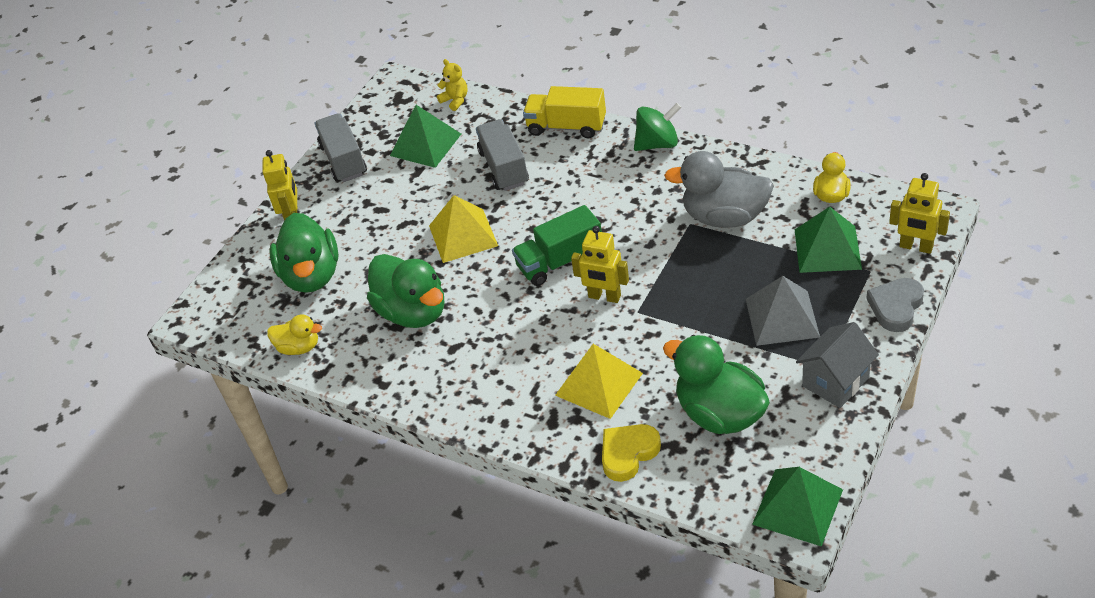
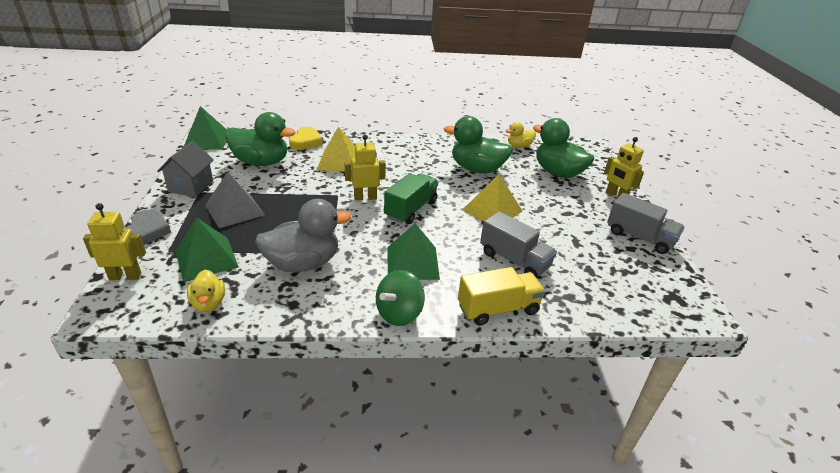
camera: 140 degrees right, 10 degrees down
(425, 144) = (597, 263): green pyramid -> green pyramid (412, 262)
(455, 100) = (626, 309): yellow teddy bear -> none

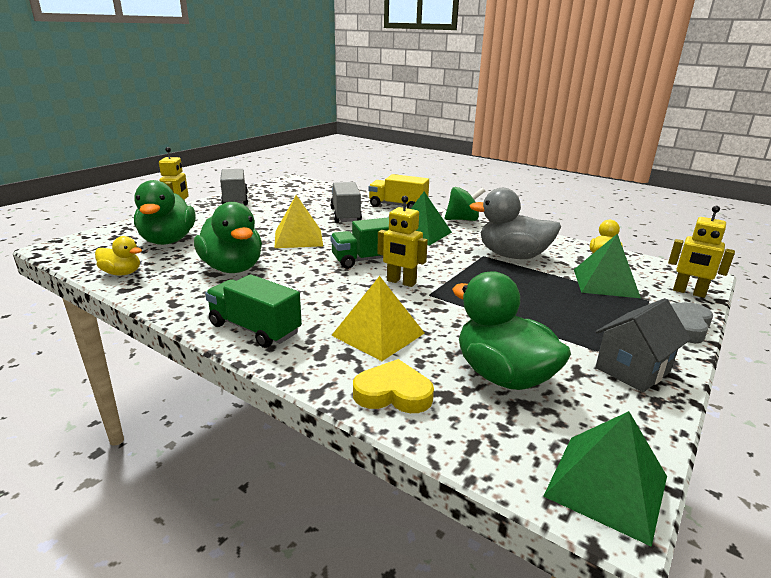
camera: 140 degrees left, 10 degrees down
(234, 210) = (567, 316): grey pyramid -> none
(306, 142) = (393, 393): yellow heart -> yellow heart turned 45 degrees clockwise
(399, 144) = (255, 329): none -> green truck

